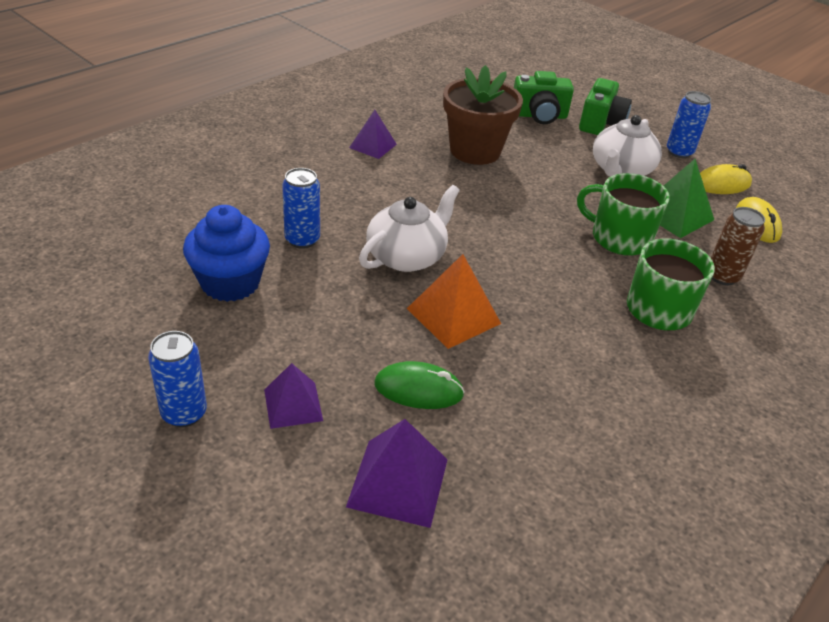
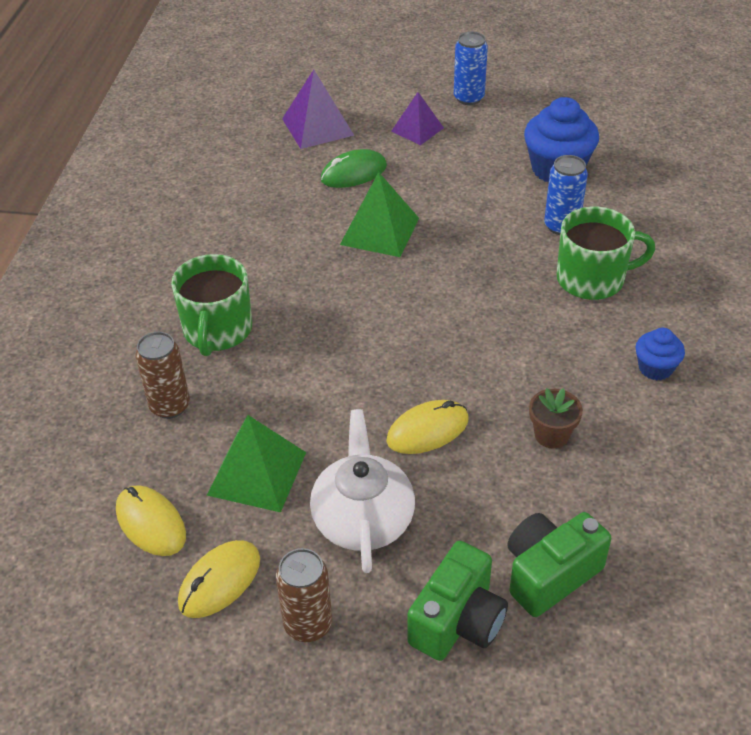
camera: 150 degrees right, 5 degrees up
(373, 146) = (655, 368): purple pyramid -> blue cupcake
(407, 256) = (467, 259): white teapot -> none
(453, 316) = (380, 231): orange pyramid -> green pyramid
(475, 151) = (551, 435): brown flower pot -> brown flower pot, size x0.47
(547, 184) = (427, 430): none -> yellow mouse
(600, 123) = (458, 621): green camera -> green camera turned 135 degrees counterclockwise
(619, 238) = (299, 395): green mug -> green mug (592, 279)
(679, 152) = (308, 624): blue can -> brown can

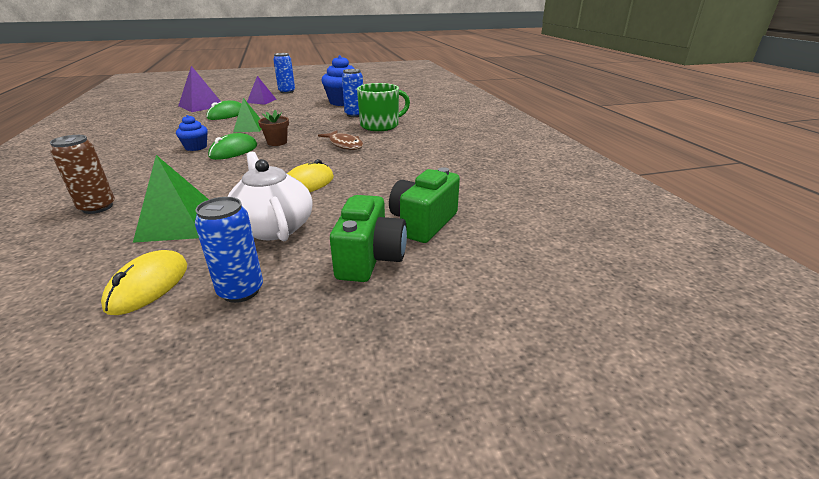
camera: 25 degrees left, 15 degrees down
(151, 523) = (75, 268): yellow mouse -> none
(217, 330) = (139, 172): green mug -> none
(308, 624) = (241, 291): brown can -> blue can
(345, 304) = (234, 151): none -> green mouse
(380, 231) = (249, 128): green pyramid -> green pyramid, size x0.67
(512, 330) = (344, 145): none -> brown fish
(551, 435) = (389, 172): brown flower pot -> brown flower pot (277, 142)
(655, 368) = (433, 144): blue cupcake -> blue cupcake (196, 147)

